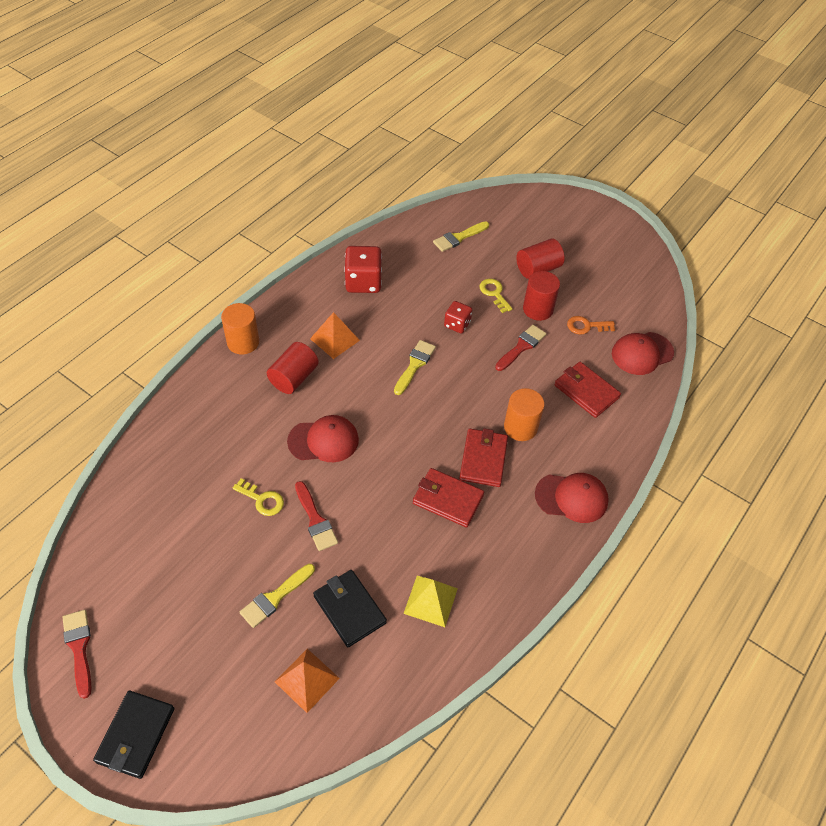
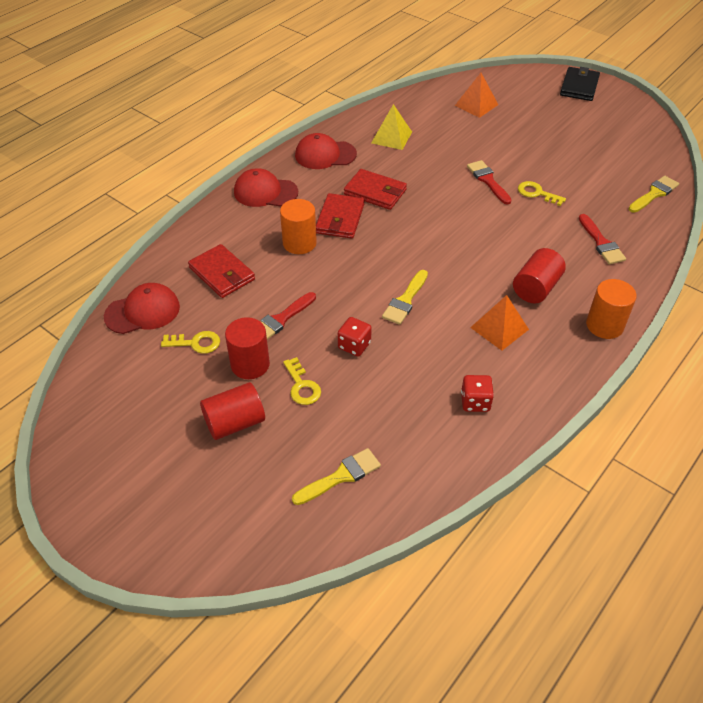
camera: 175 degrees left, 5 degrees down
(79, 648) = (638, 119): red brush -> red brush (601, 243)
(275, 597) = (509, 140): yellow brush -> yellow brush (654, 194)
(323, 441) = (492, 234): red cap -> red cap (325, 155)
(349, 609) = (452, 134): black wallet -> none
(363, 282) = (475, 402): red dice -> red dice, size x0.60
(586, 326) = (196, 343): orange key -> yellow key

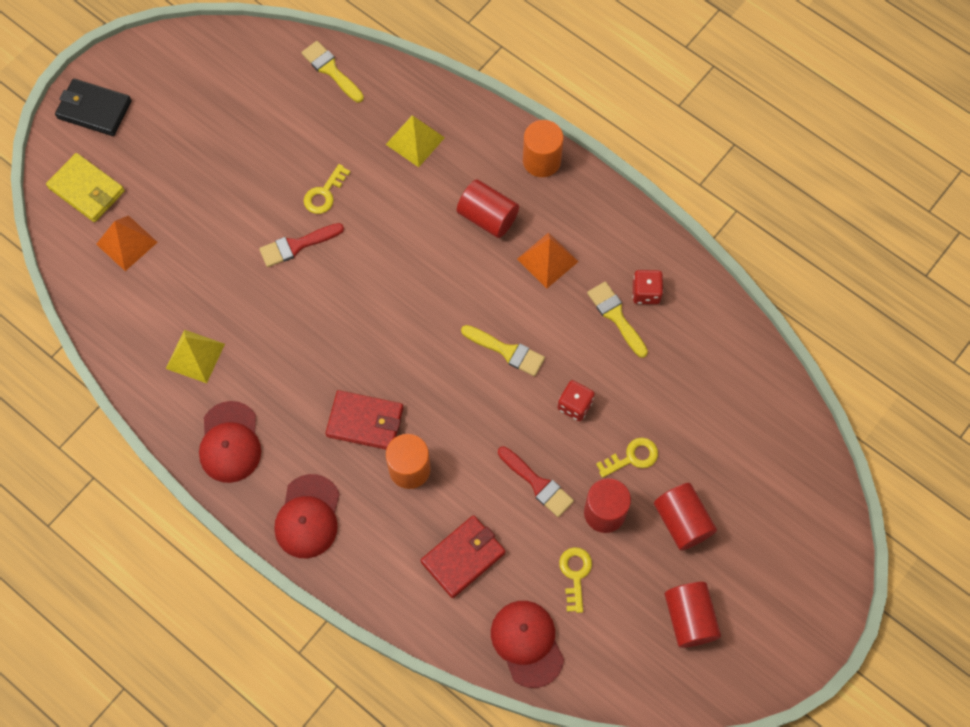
camera: 90 degrees left, 20 degrees up
(140, 425) = (689, 618): none -> red cylinder
(341, 476) = (739, 418): yellow brush -> yellow brush (616, 316)
(375, 192) = (314, 379): red wallet -> none
(514, 87) = (87, 190): none -> yellow wallet
(601, 243) = (415, 141): red brush -> yellow pyramid

